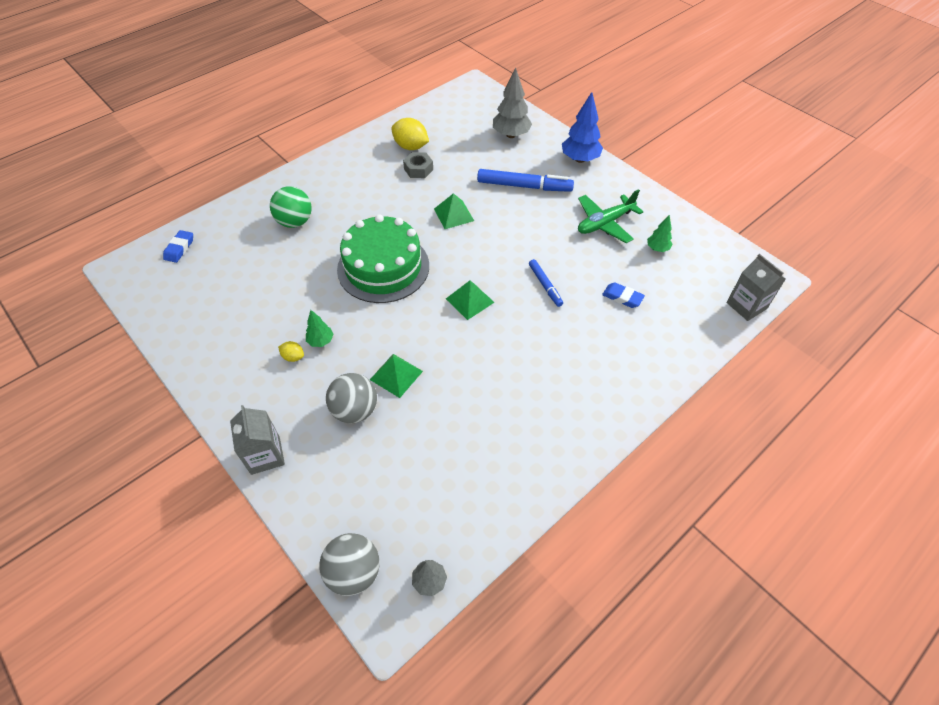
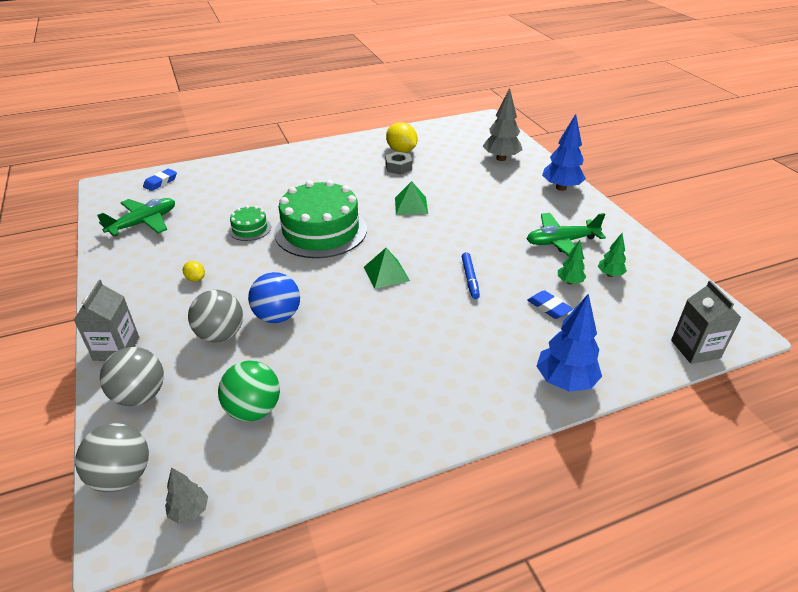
camera: 20 degrees right, 15 degrees down
(196, 306) = (144, 223): none -> green plane
(295, 222) = (266, 183): green ball -> green ball (253, 410)
(312, 283) = (250, 228): none -> green cake
(320, 494) = (140, 395): none -> grey ball
(321, 341) = (228, 273): green tree -> green tree (569, 282)
(396, 375) = (277, 316): green pyramid -> blue ball
(524, 186) = (492, 197): blue marker -> none
(663, 366) = (565, 381): none -> blue tree

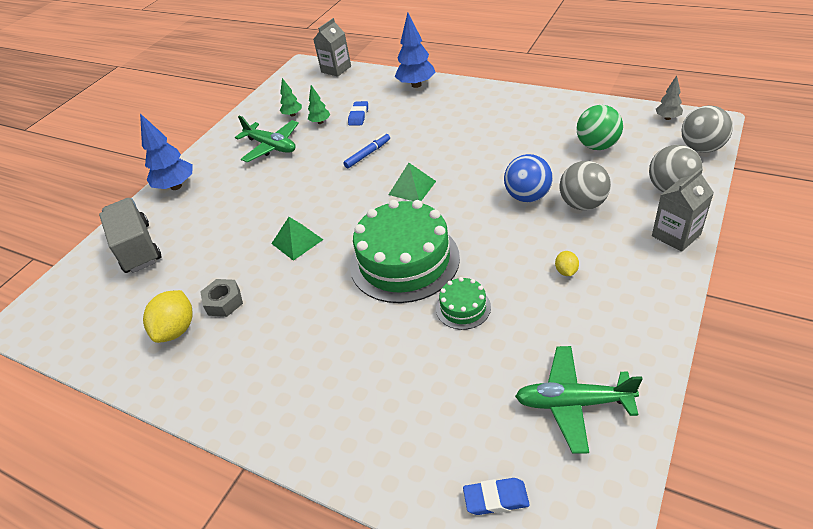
camera: 125 degrees left, 5 degrees up
(501, 158) = (138, 248): grey tree -> grey truck

